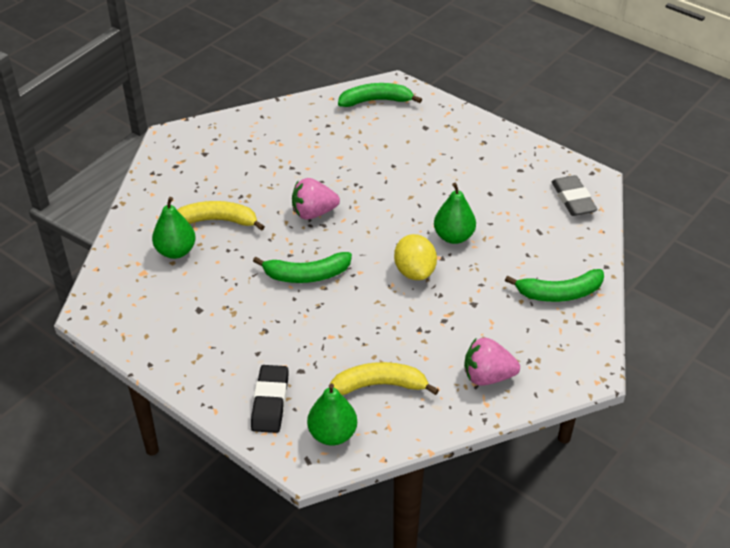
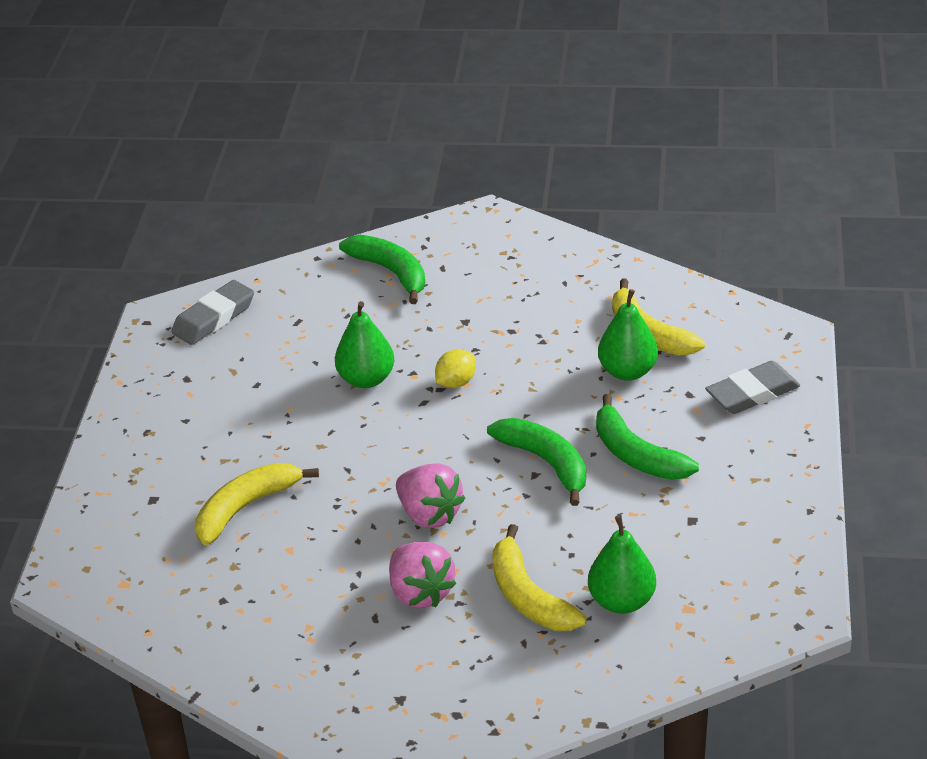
camera: 120 degrees left, 5 degrees down
(270, 402) = (752, 393): black eraser -> grey eraser
(332, 434) = (741, 334): green pear -> green pear (627, 371)
(376, 101) = (121, 579): green banana -> green banana (637, 455)
(386, 154) = (246, 507): none -> yellow banana
(414, 271) = (456, 383): yellow lemon -> yellow lemon, size x0.65
(487, 376) = (560, 273): pink strawberry -> pink strawberry (420, 592)

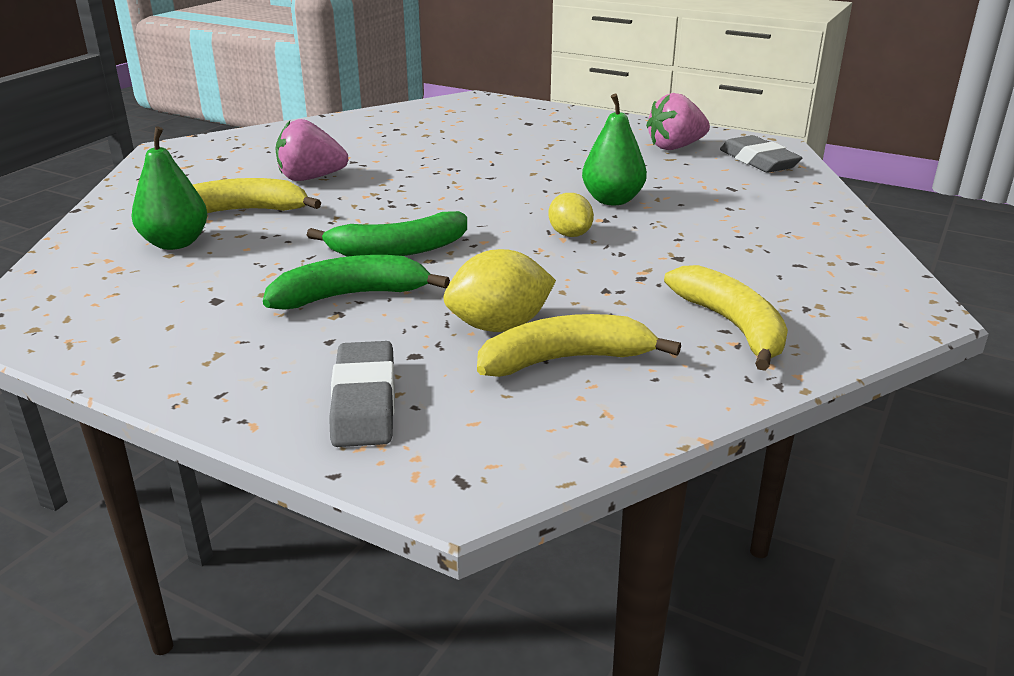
camera: 110 degrees right, 10 degrees down
(246, 507) = (484, 143): yellow banana -> yellow banana (732, 326)
(391, 272) = (801, 237): green banana -> none
(429, 514) = (394, 194): pink strawberry -> pink strawberry (675, 147)
(627, 371) = (499, 326): green pear -> yellow lemon

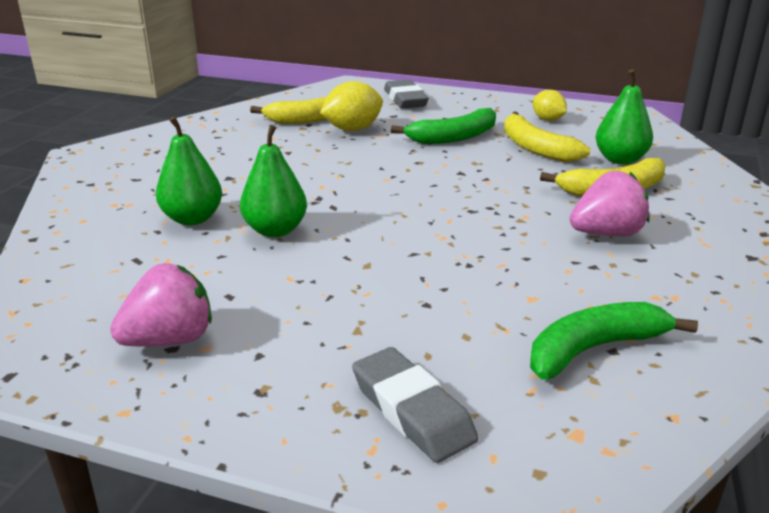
camera: 170 degrees right, 0 degrees up
(398, 250) = (448, 167): green banana -> green banana (594, 349)
(570, 234) = (316, 190): yellow lemon -> yellow lemon (548, 119)
(699, 215) = (192, 218): none -> green pear
(732, 326) = (212, 138): yellow banana -> yellow banana (536, 148)
(758, 161) = (65, 316): grey eraser -> grey eraser (412, 410)

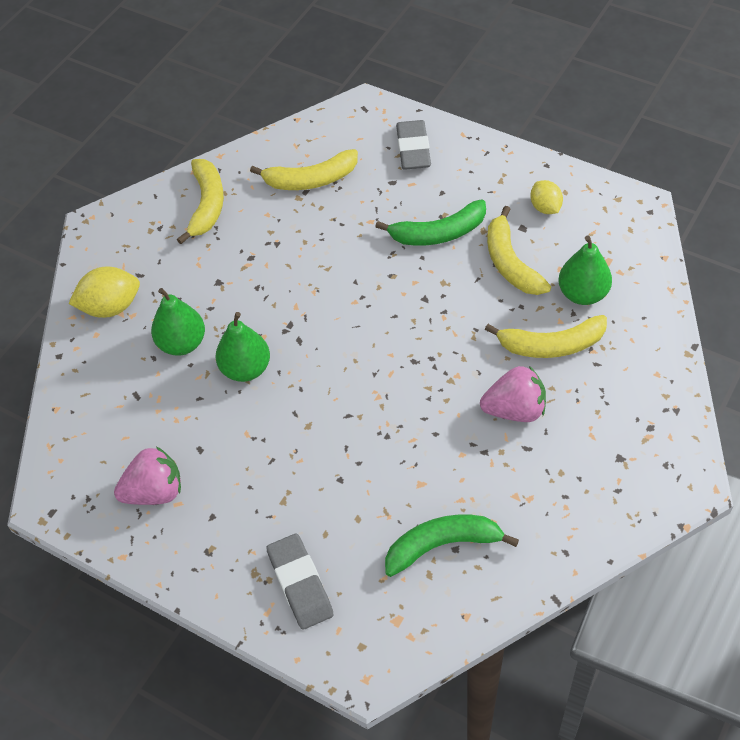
camera: 15 degrees right, 25 degrees up
(207, 136) = (206, 205): none -> yellow banana
(352, 129) = (345, 206): yellow lemon -> yellow lemon (110, 307)

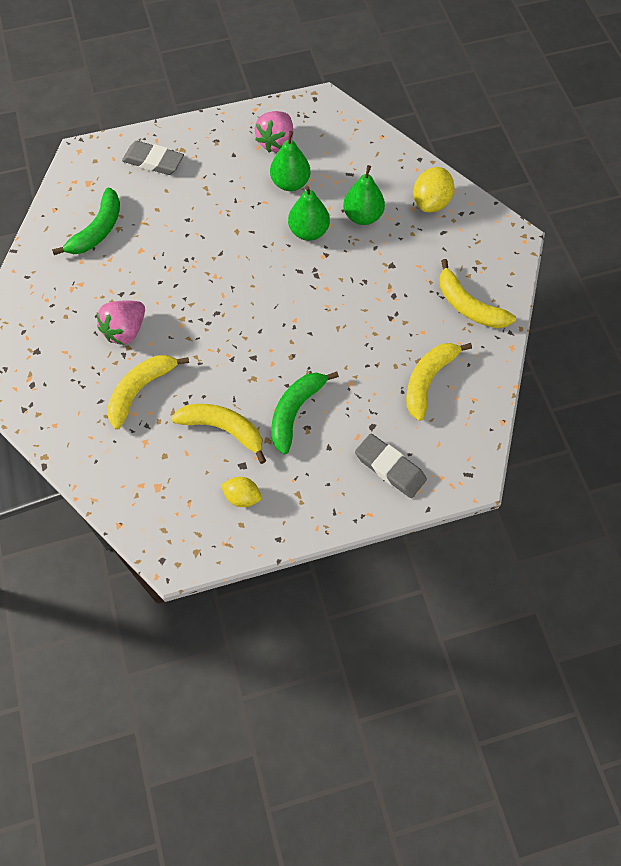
camera: 130 degrees right, 10 degrees up
(582, 294) = (152, 445): green pear -> green pear (290, 183)

